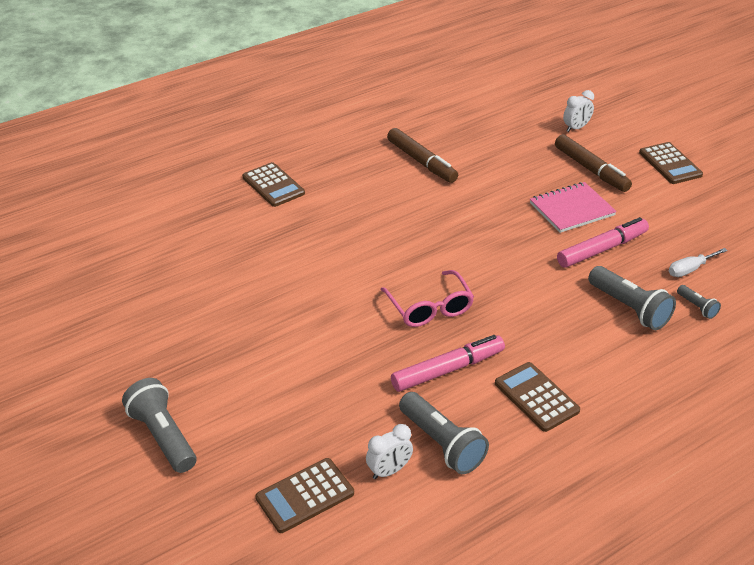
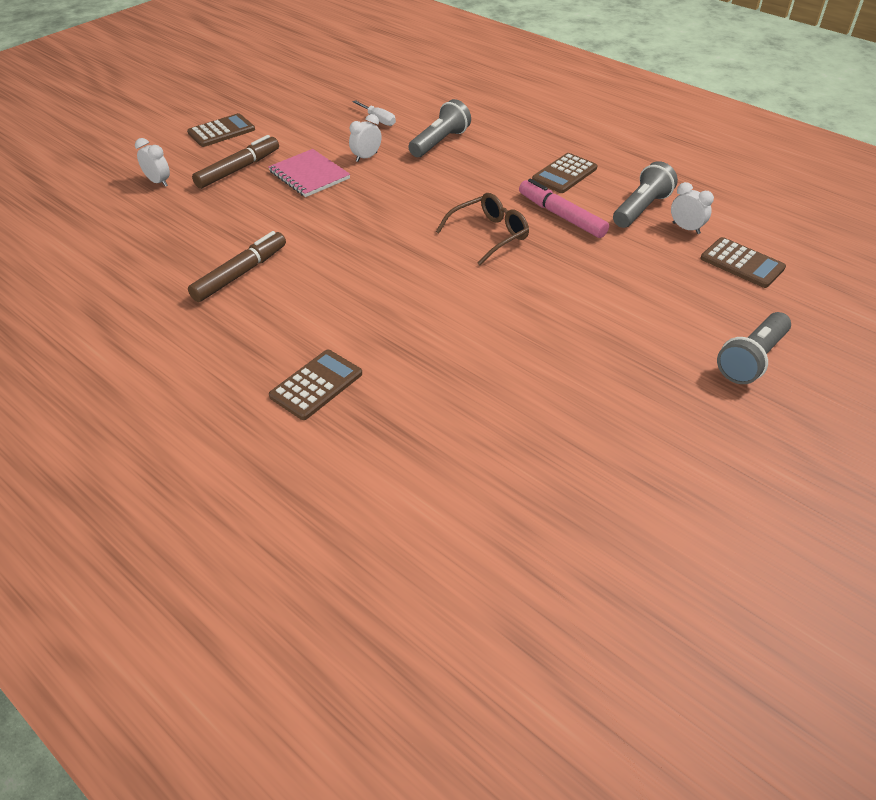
camera: 105 degrees left, 5 degrees up
(430, 308) = (489, 235): pink glasses -> brown glasses
(602, 249) = (366, 157): pink marker -> white clock
(697, 307) = (424, 116): grey flashlight -> none

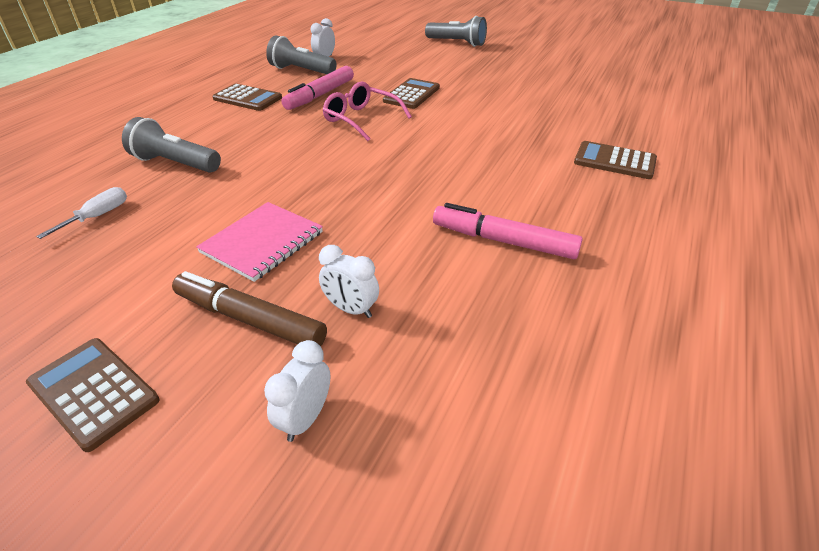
camera: 105 degrees left, 5 degrees down
(240, 274) = (503, 241): brown marker -> pink marker
(366, 157) = (211, 206): white clock -> white clock (351, 309)
(489, 235) = (361, 119): brown glasses -> pink glasses
(742, 263) = (361, 45): brown calculator -> brown calculator (411, 94)

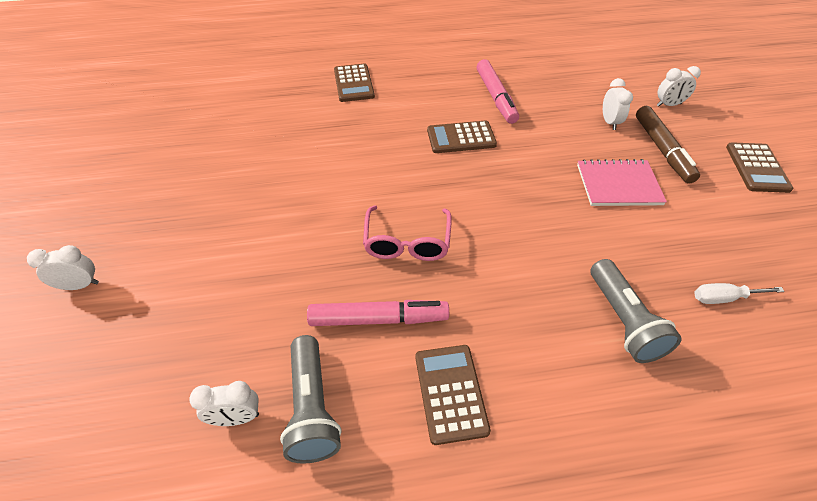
camera: 125 degrees left, 10 degrees up
(411, 94) = (313, 237): brown calculator -> brown calculator (461, 138)
(457, 43) = (80, 285): grey flashlight -> white clock

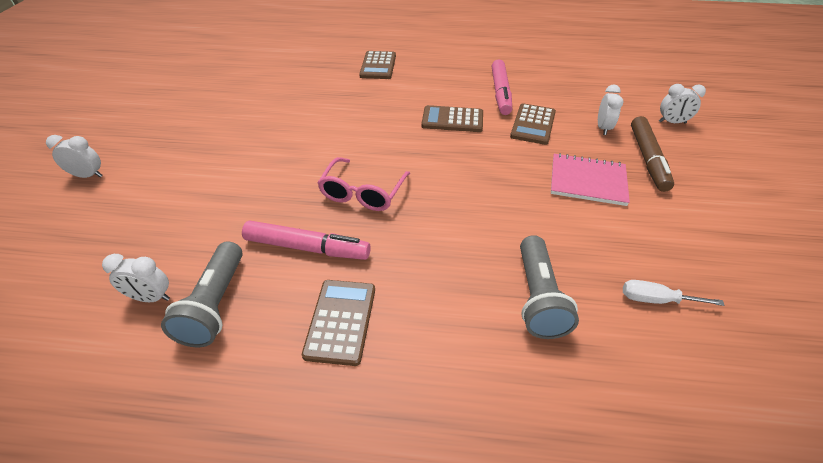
camera: 15 degrees right, 5 degrees down
(757, 168) = (746, 191): brown calculator -> brown calculator (533, 124)

